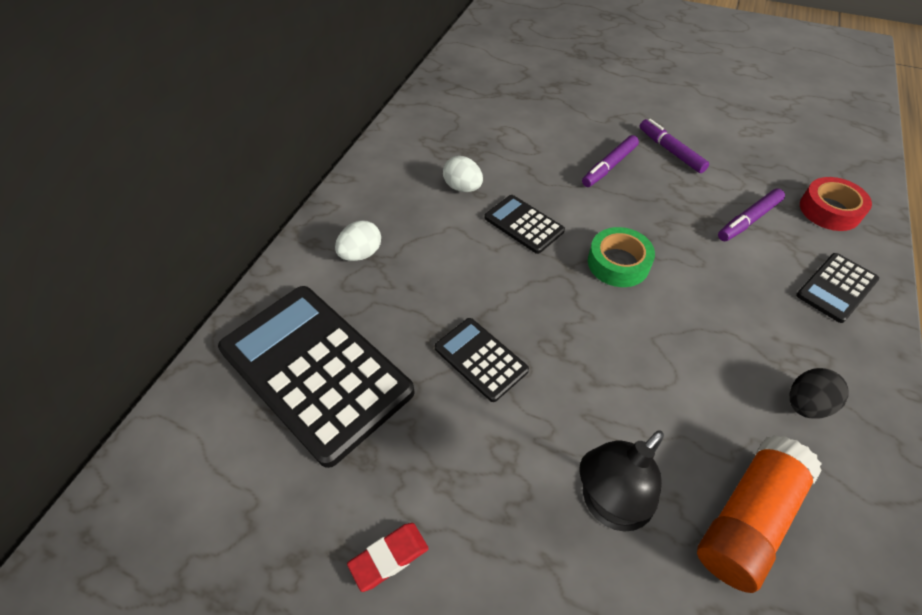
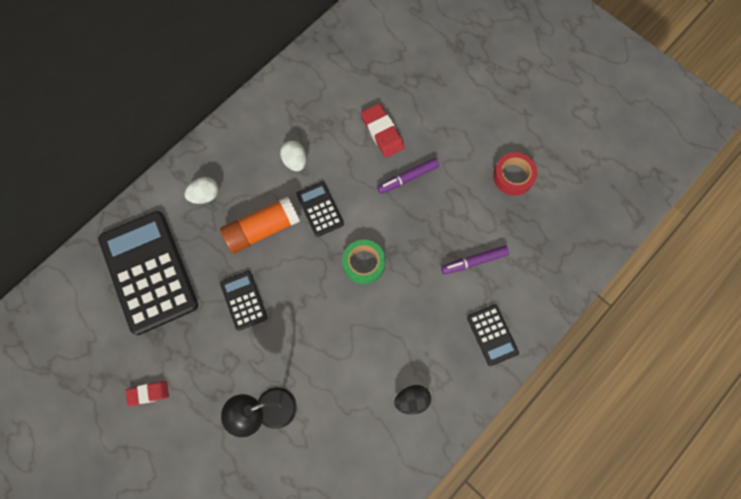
camera: 20 degrees right, 20 degrees up
(550, 136) = (382, 132): none -> red eraser
(671, 151) = (462, 179): purple marker -> none
(748, 518) = (334, 446): orange glue stick -> orange glue stick (262, 229)
(829, 210) = (537, 274): red tape -> red tape (513, 176)
(836, 288) = (492, 335): black calculator -> black calculator turned 90 degrees counterclockwise

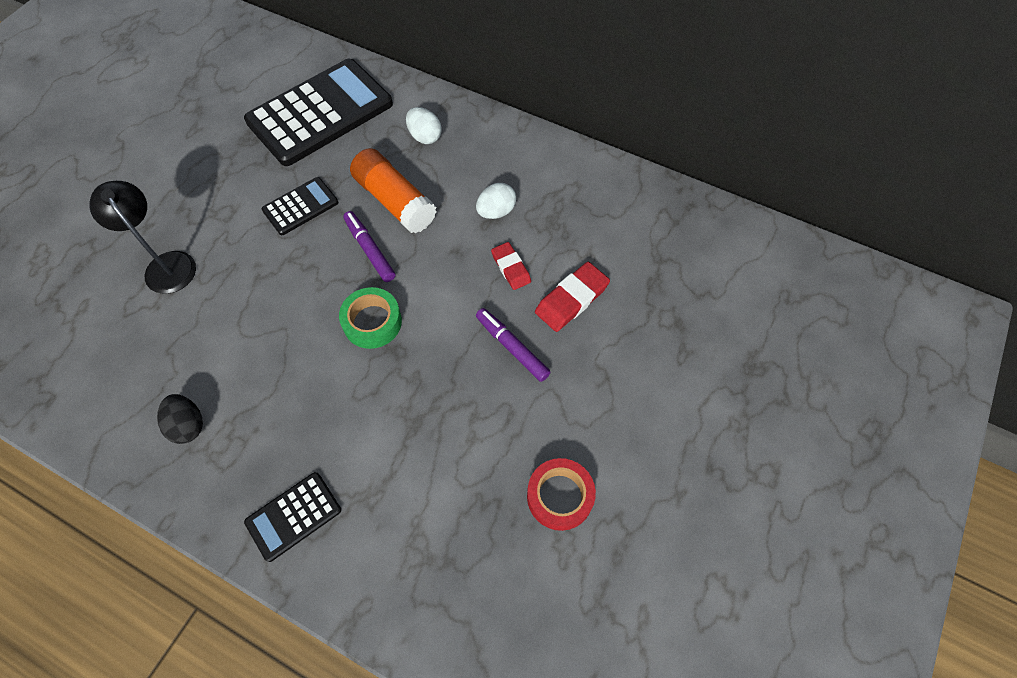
camera: 75 degrees right, 10 degrees down
(148, 393) = (181, 150): red eraser -> red eraser (511, 268)
(320, 209) = (437, 254): black calculator -> none
(474, 261) = (404, 466): purple marker -> purple marker (370, 250)

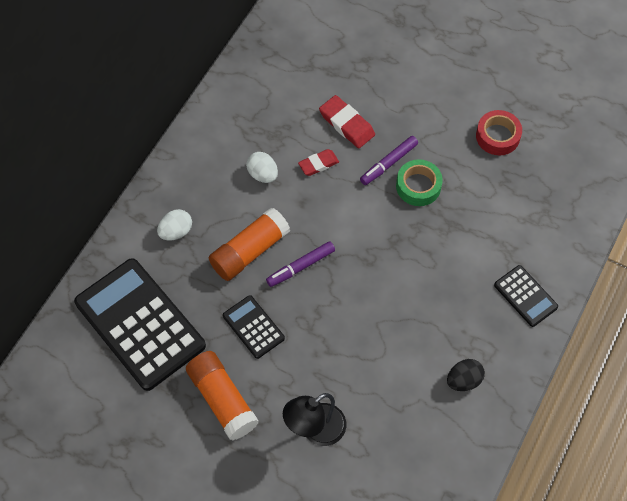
camera: 90 degrees left, 0 degrees up
(222, 182) = (222, 400): none -> orange glue stick
(372, 322) = (370, 259): green tape -> green tape (418, 186)

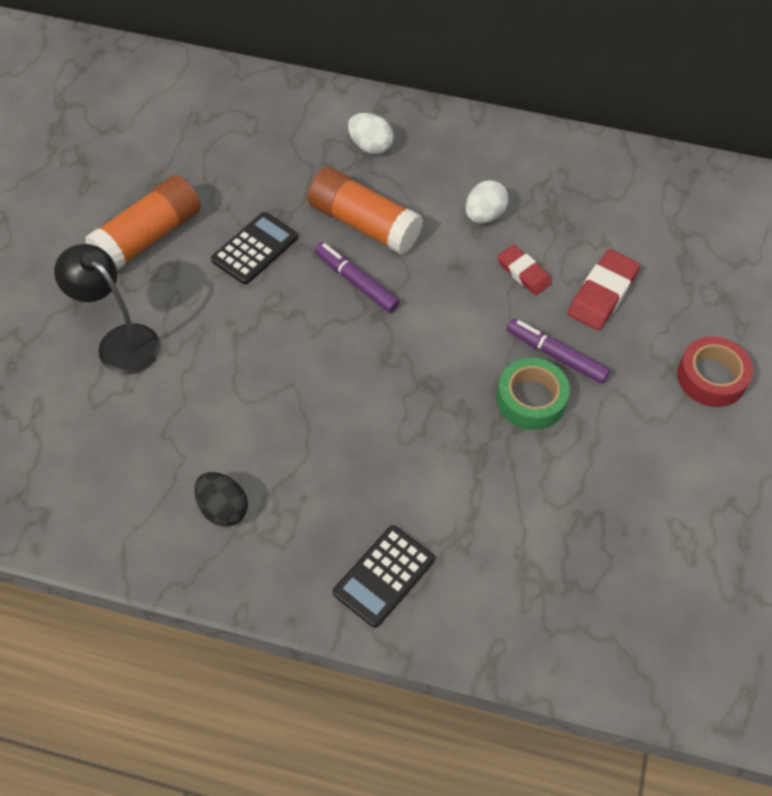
camera: 75 degrees right, 5 degrees down
(140, 324) = (234, 139): black calculator -> none
(497, 136) = (663, 495): red tape -> red tape (711, 377)

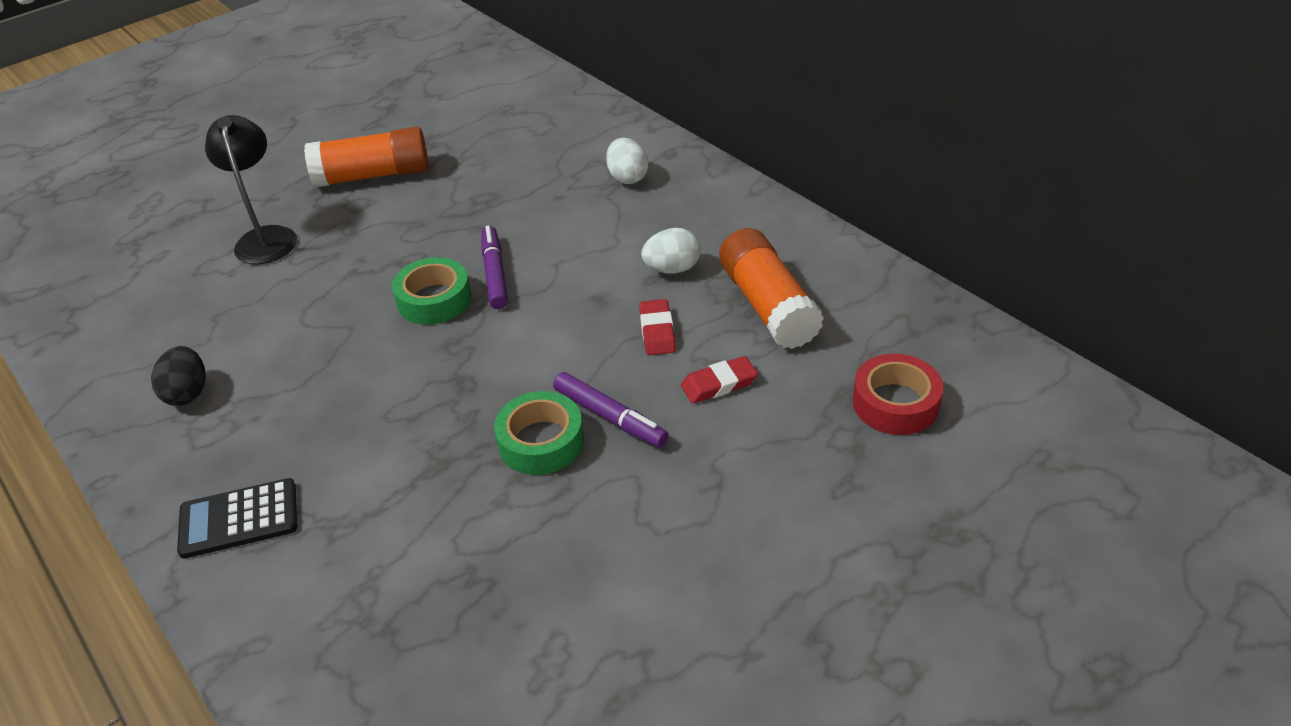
camera: 40 degrees right, 15 degrees down
(255, 248) = (442, 215): black calculator -> none
(333, 328) = (434, 300): none -> green tape
(364, 224) = (553, 233): orange glue stick -> orange glue stick (768, 306)
(557, 356) = (609, 416): purple marker -> purple marker turned 150 degrees clockwise
(602, 294) = (719, 384): red eraser -> red eraser, size x0.66
(711, 377) = (756, 518): red tape -> red tape (895, 403)

